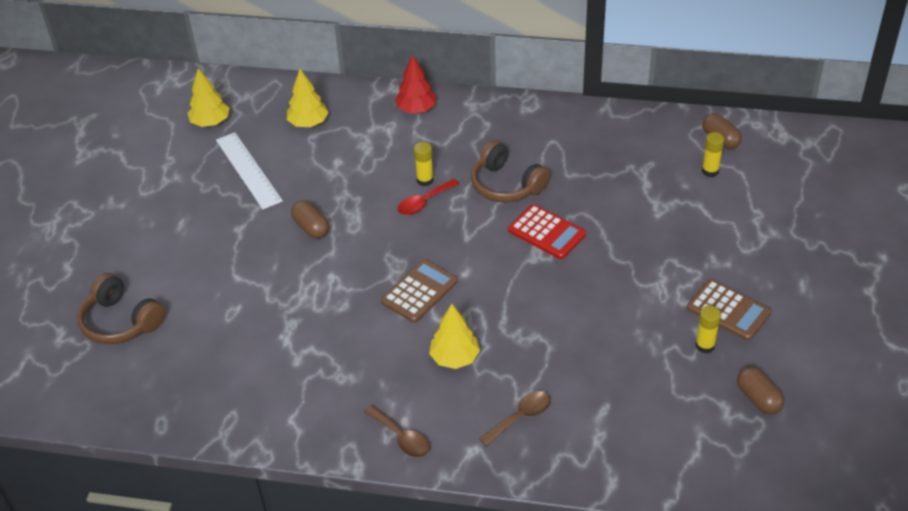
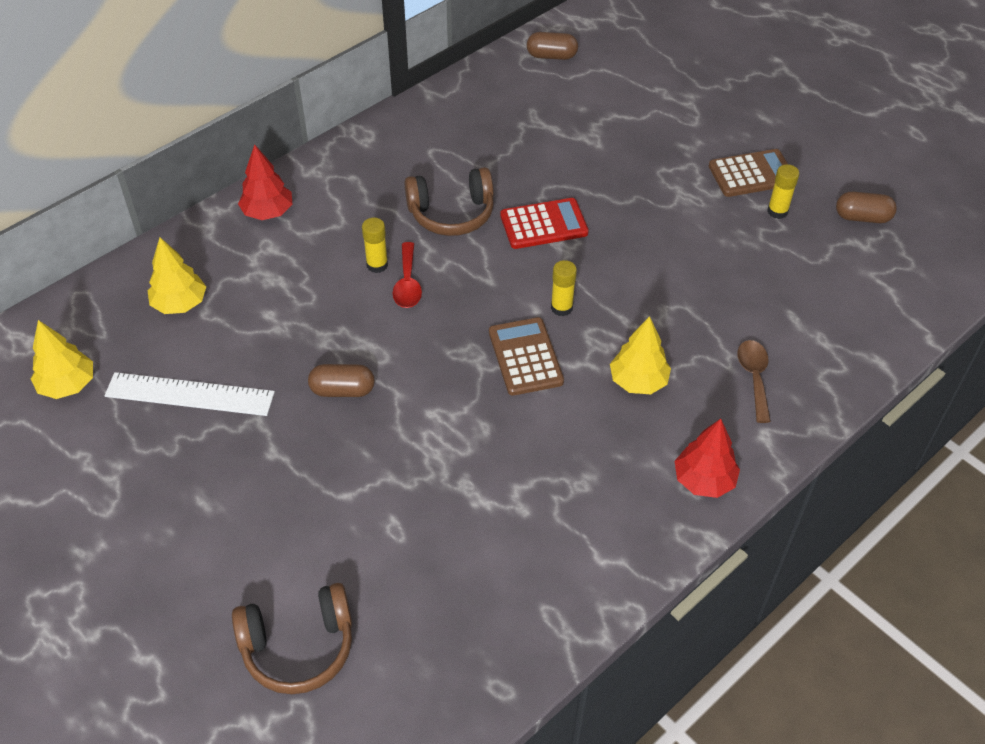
camera: 55 degrees left, 5 degrees up
(401, 437) = (704, 480): brown spoon -> red tree
(710, 171) = (581, 84): yellow glue stick -> yellow glue stick (561, 308)

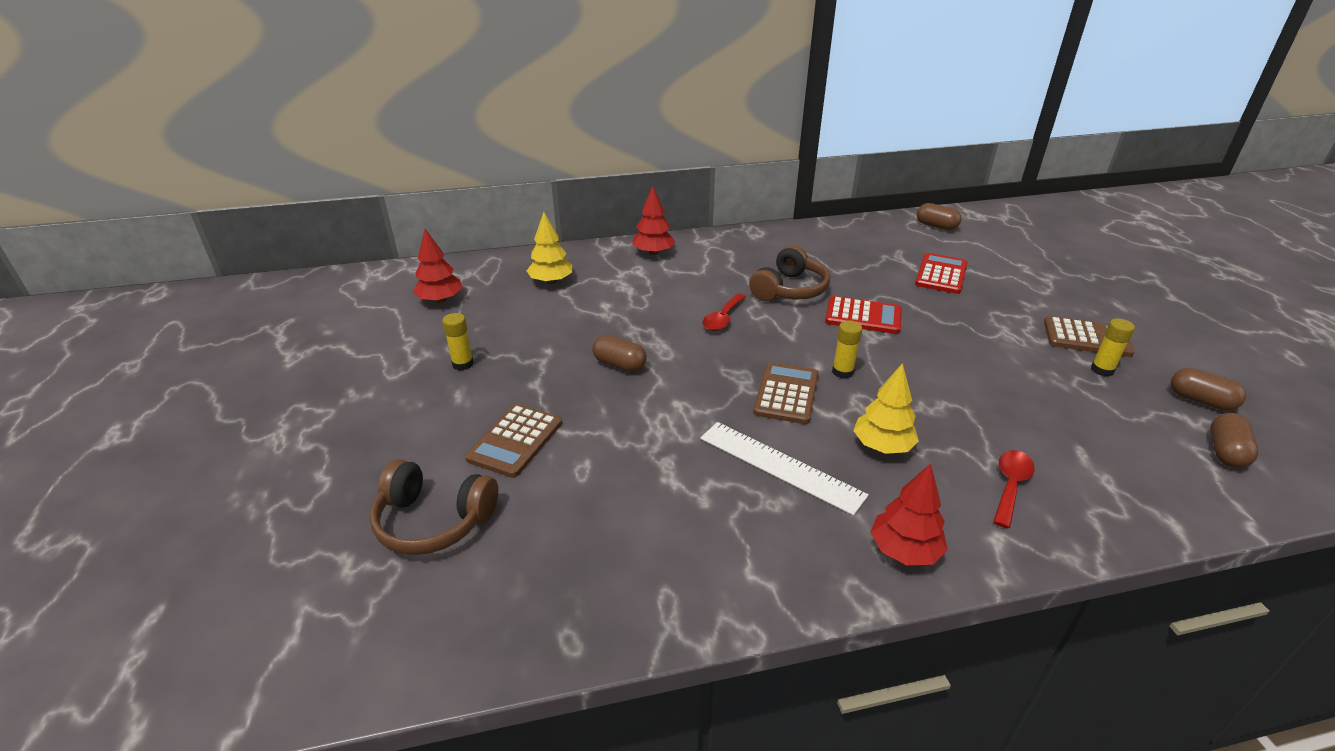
camera: 30 degrees right, 15 degrees down
(67, 385) = (440, 300): yellow tree -> red tree
(189, 394) = (510, 331): white ruler -> white ruler (780, 466)
(306, 528) = (515, 441): none -> brown calculator
(377, 265) = (708, 301): yellow glue stick -> yellow glue stick (463, 364)
(451, 214) = (789, 289): brown headphones -> brown headphones turned 75 degrees counterclockwise
(589, 133) = (941, 274): none -> red calculator
(754, 377) = (1010, 485): brown spoon -> red spoon
(894, 269) = (1225, 452): none -> brown capsule

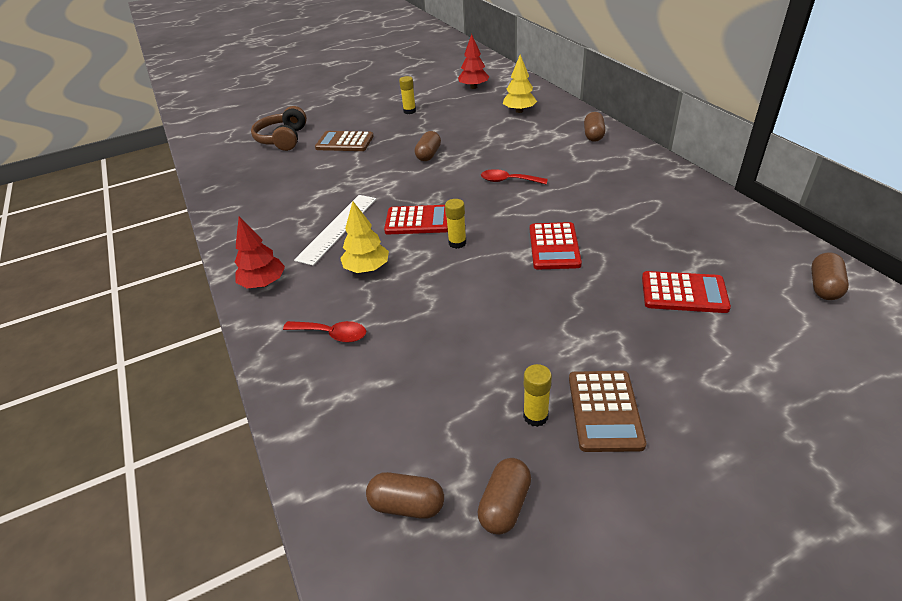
camera: 80 degrees right, 5 degrees up
(653, 253) = (593, 135): red tree -> brown capsule
(786, 394) = (418, 221): brown calculator -> red calculator
(789, 289) = (577, 204): brown headphones -> none

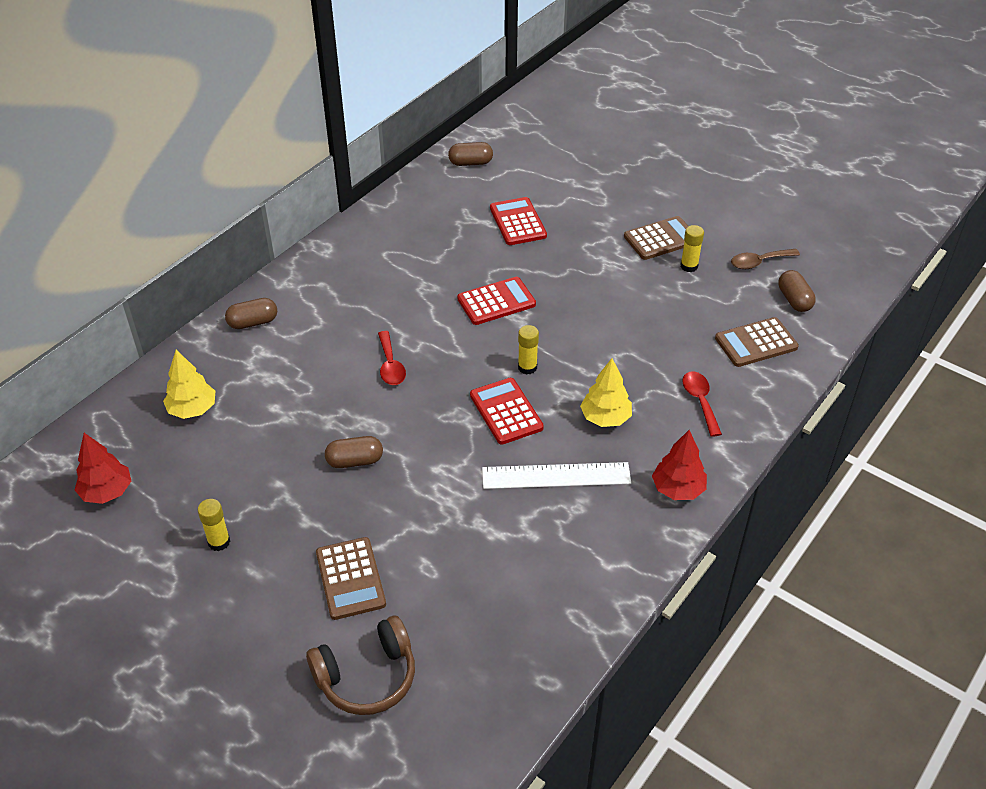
camera: 120 degrees left, 5 degrees up
(367, 418) = (756, 343): none -> brown calculator
(505, 505) = (759, 262): brown capsule -> brown spoon

